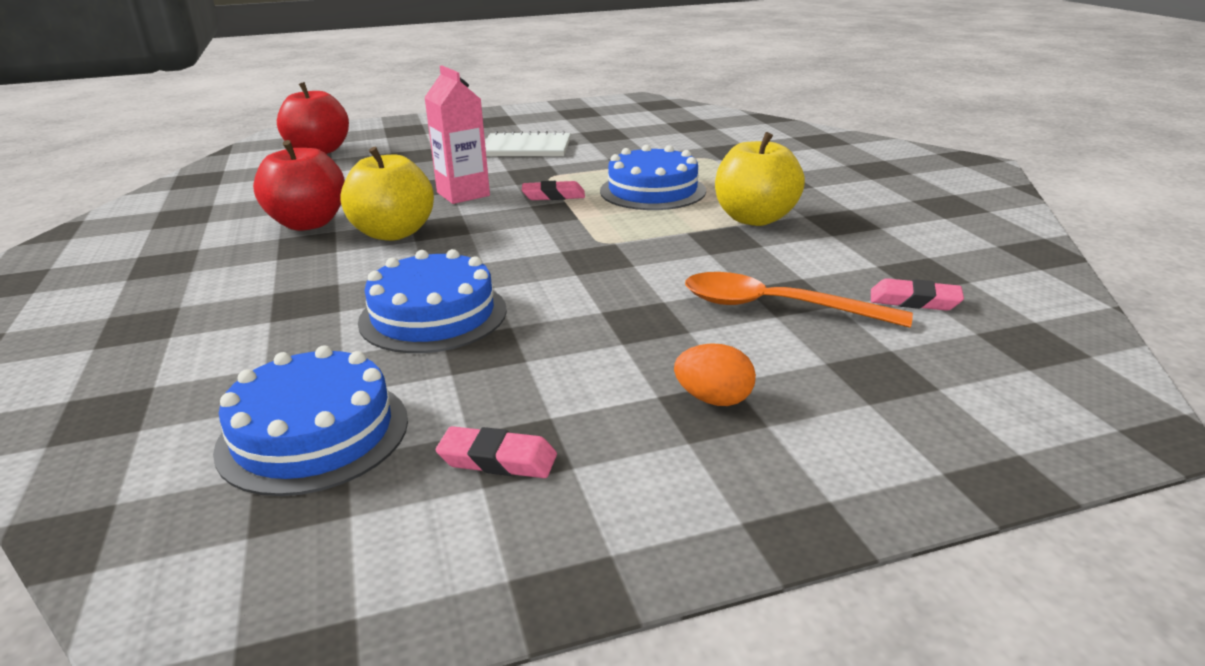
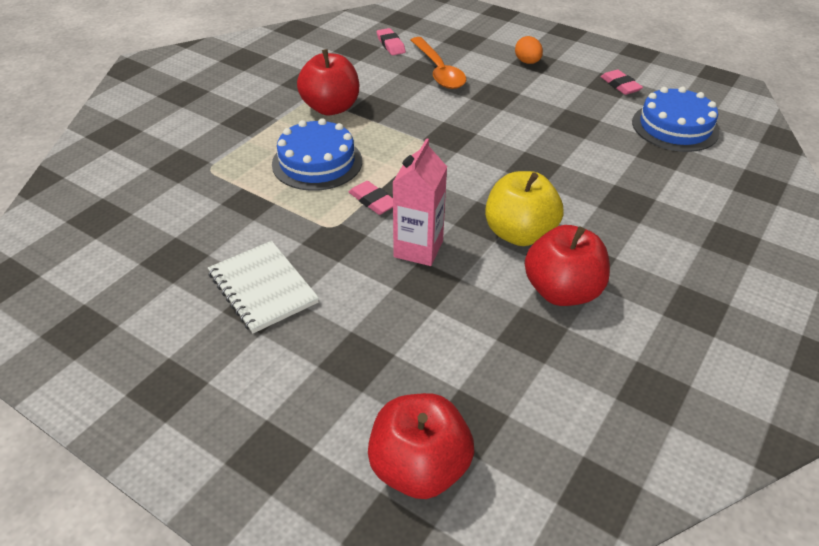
camera: 130 degrees left, 15 degrees up
(433, 315) = (574, 152): blue cake -> none
(755, 219) = (331, 108): yellow apple -> red apple

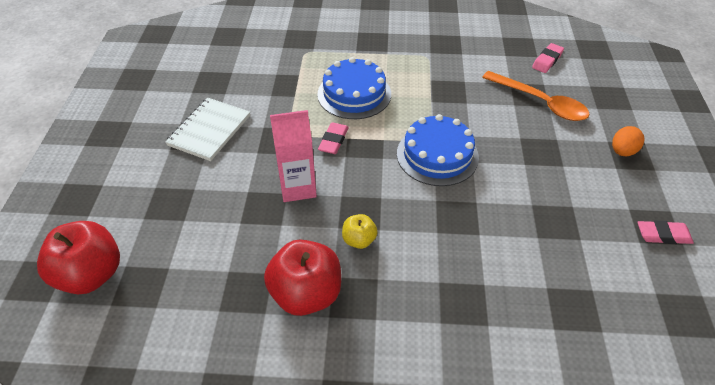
camera: 60 degrees right, 5 degrees up
(331, 108) = (425, 70): red apple -> none
(438, 71) = (540, 102): orange spoon -> orange spoon turned 90 degrees counterclockwise
(519, 233) = (359, 240): yellow apple -> yellow apple, size x0.51
(620, 85) = (663, 235): pink eraser -> pink eraser turned 60 degrees clockwise
(675, 127) = (633, 306): blue cake -> blue cake (437, 155)

